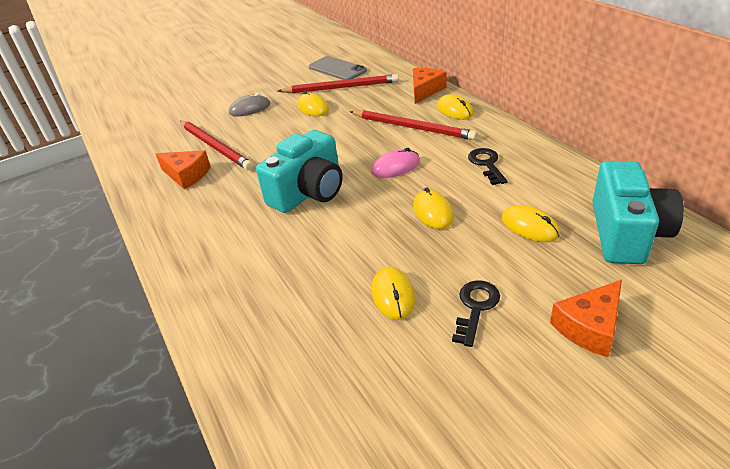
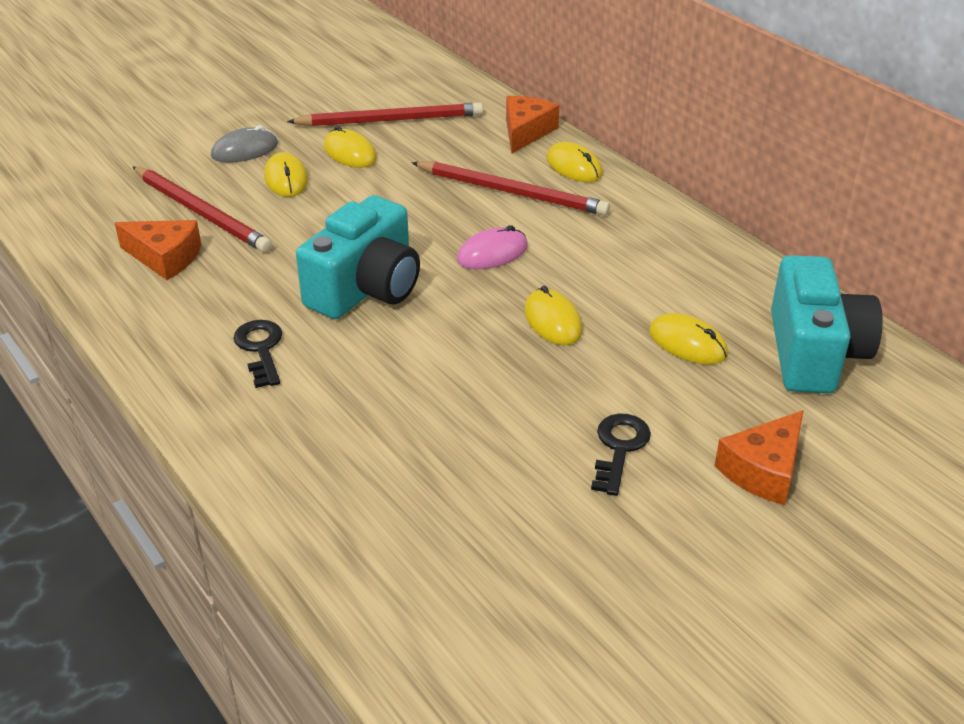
camera: 10 degrees left, 0 degrees up
(337, 69) = (379, 87): grey phone -> none
(393, 295) = (507, 433): yellow mouse -> yellow mouse (286, 179)
(486, 164) = (625, 253): black key -> black key (260, 349)

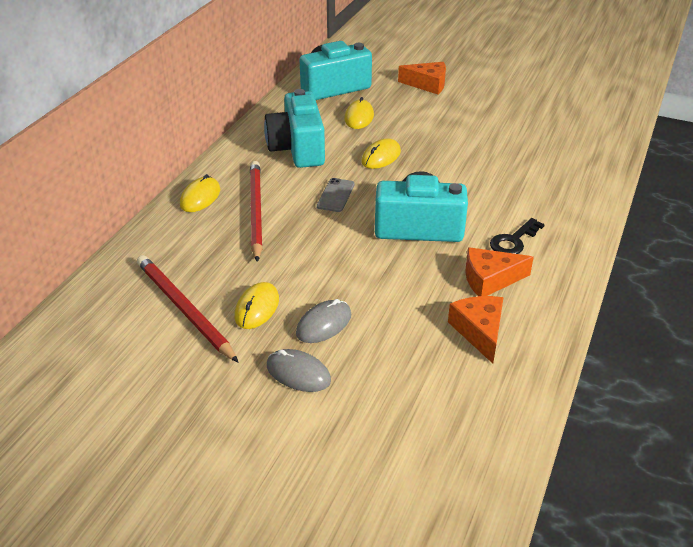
camera: 120 degrees left, 0 degrees up
(201, 213) = (410, 345): red pencil -> none
(286, 179) = (324, 324): yellow mouse -> grey mouse
(492, 253) = (335, 195): pink mouse -> grey phone
(526, 132) = (160, 233): orange cheese -> orange cheese (490, 279)
(619, 448) = (454, 116): black key -> none
(632, 260) = (298, 149): none -> turquoise camera

